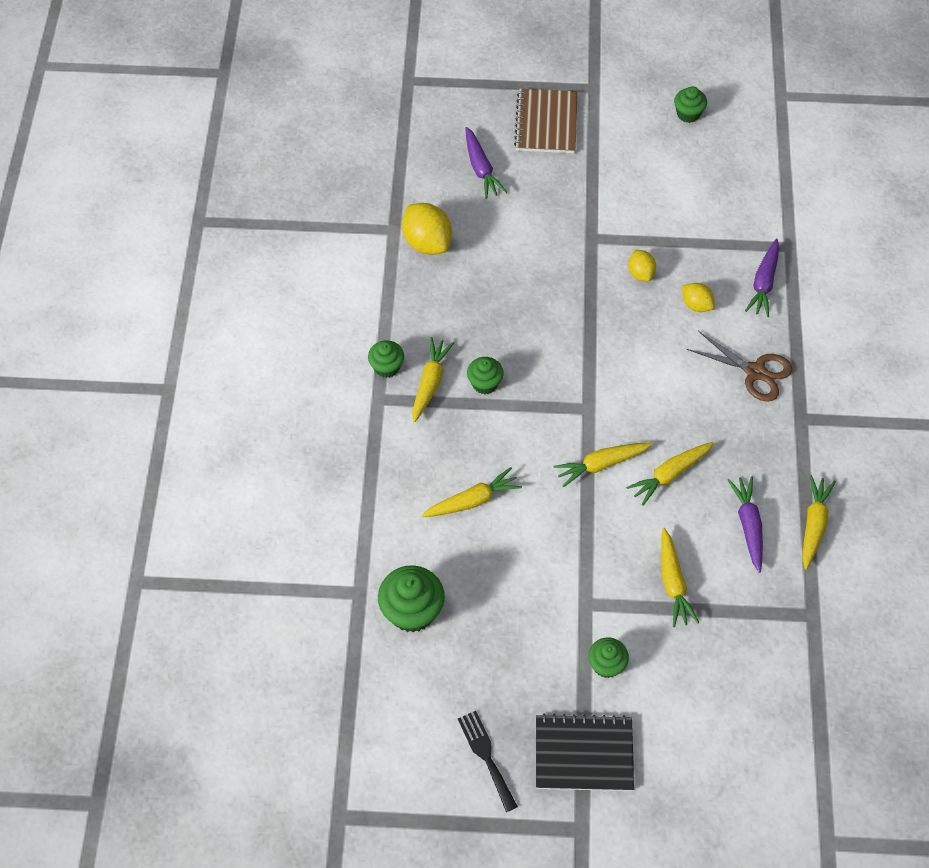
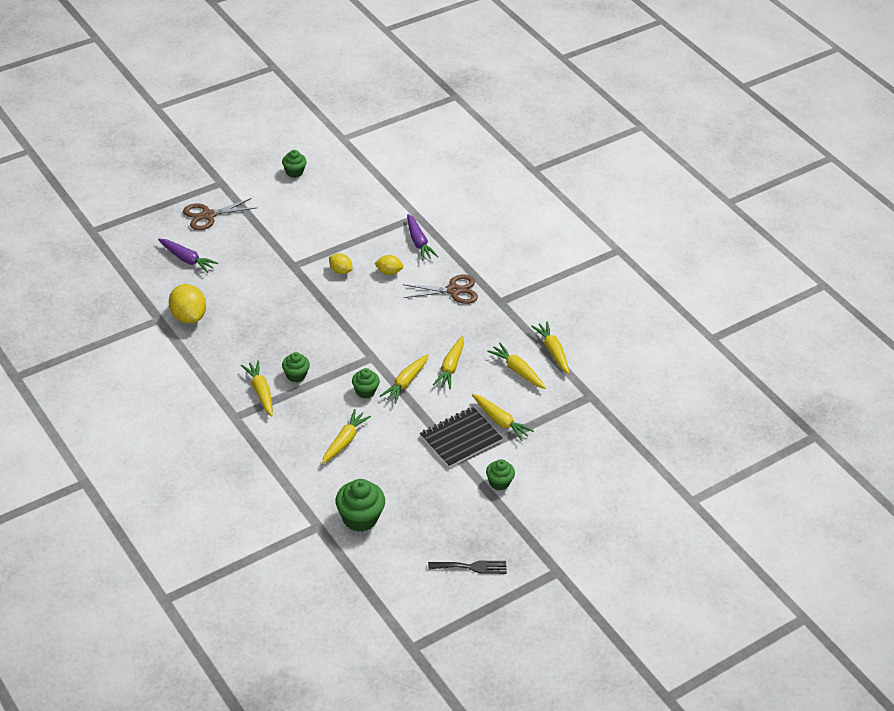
camera: 40 degrees left, 15 degrees down
(387, 367) = (224, 397): green cupcake -> green cupcake (365, 391)
(427, 242) = (188, 316): yellow lemon -> yellow lemon turned 45 degrees clockwise
(486, 756) = (471, 567): black fork -> black fork turned 150 degrees clockwise
(546, 123) = (207, 215): brown notebook -> brown scissors
(584, 754) = (526, 534): black notebook -> black notebook (460, 439)
(748, 525) = (517, 370): purple carrot -> yellow carrot

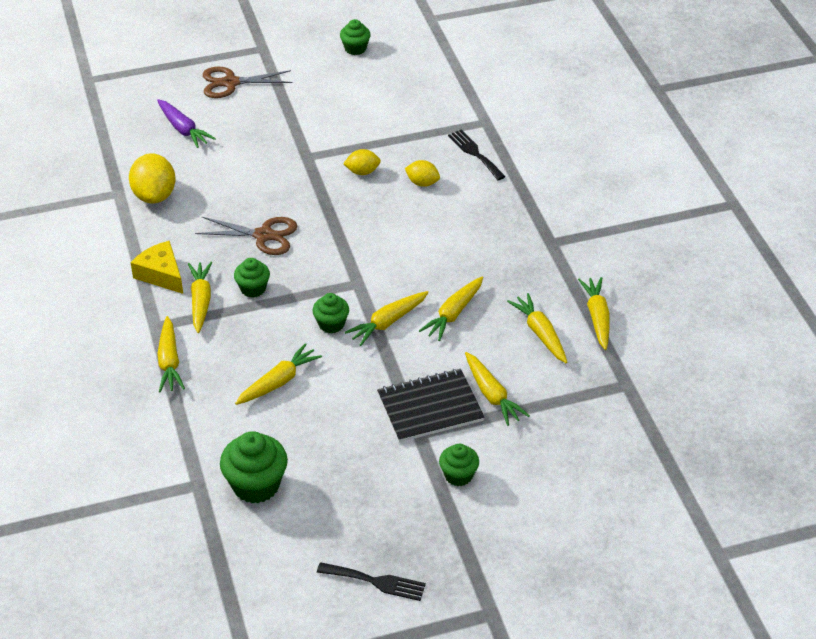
camera: 20 degrees right, 0 degrees up
(221, 377) = (161, 274): none -> yellow cheese
(257, 441) = (169, 361): none -> yellow carrot
(340, 271) = (362, 172): yellow lemon -> yellow lemon turned 60 degrees counterclockwise
(418, 242) = (475, 153): purple carrot -> black fork
(453, 290) = (496, 219): brown scissors -> brown scissors (264, 235)

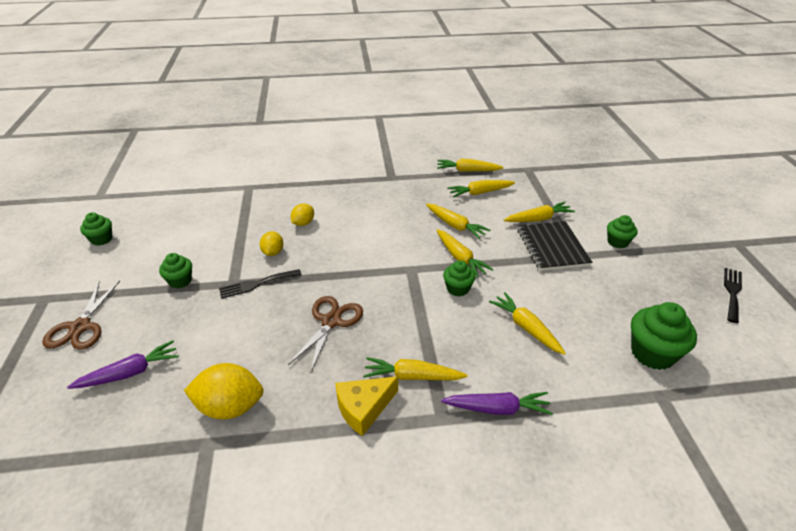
camera: 80 degrees left, 5 degrees down
(169, 361) = (497, 408): yellow carrot -> purple carrot
(253, 289) = (403, 335): green cupcake -> green cupcake (180, 281)
(475, 153) = (282, 196): black fork -> black fork (256, 284)

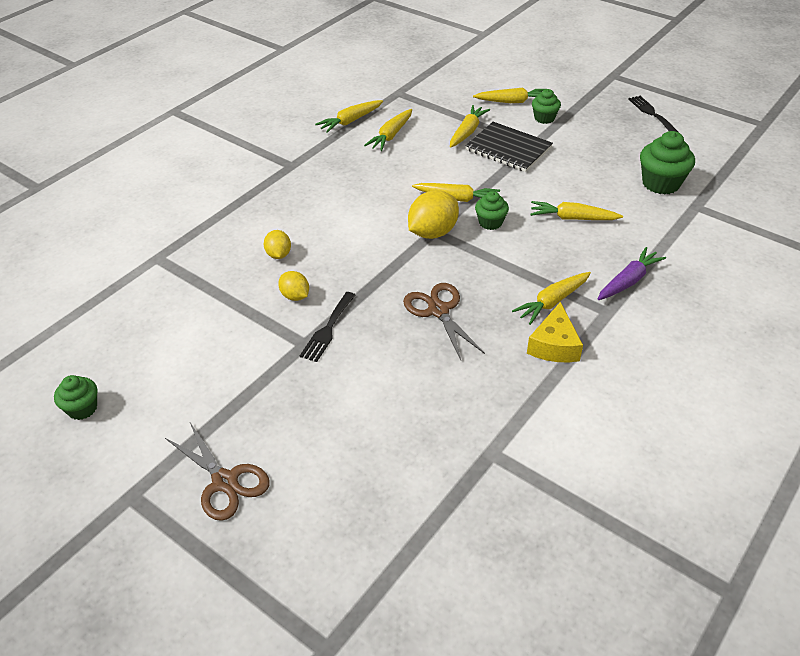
camera: 45 degrees left, 5 degrees up
(130, 373) = (344, 469): purple carrot -> none
(180, 281) = (250, 378): green cupcake -> none
(230, 407) = (466, 420): yellow lemon -> yellow lemon (432, 232)
(455, 225) = (414, 175): yellow carrot -> yellow carrot (512, 101)

